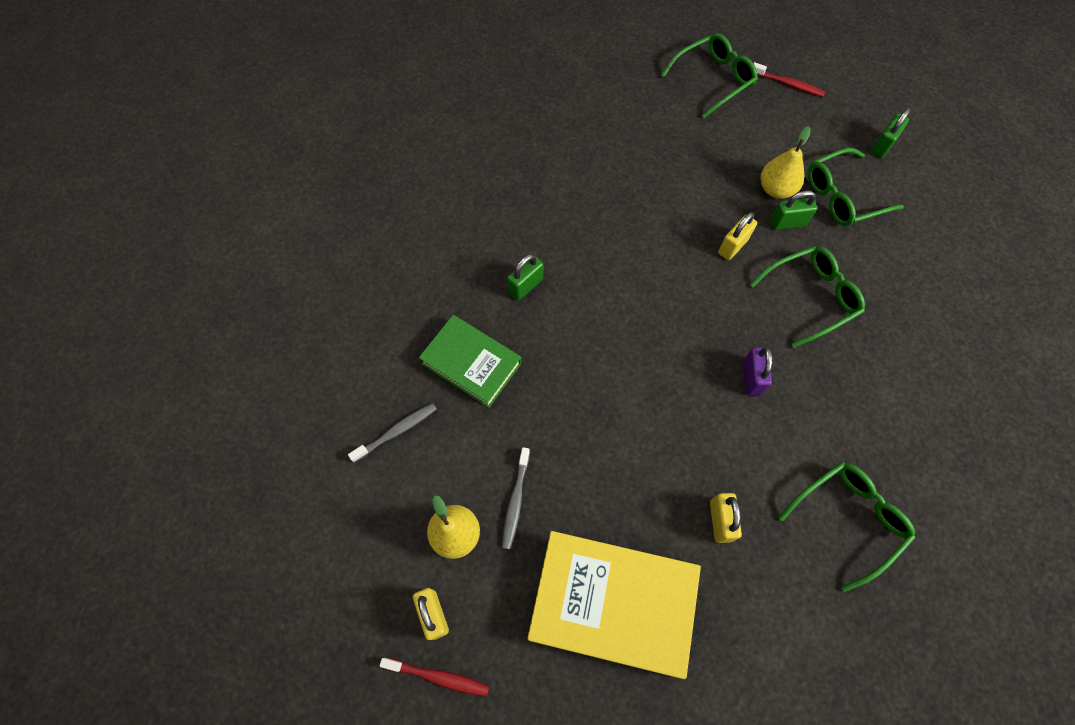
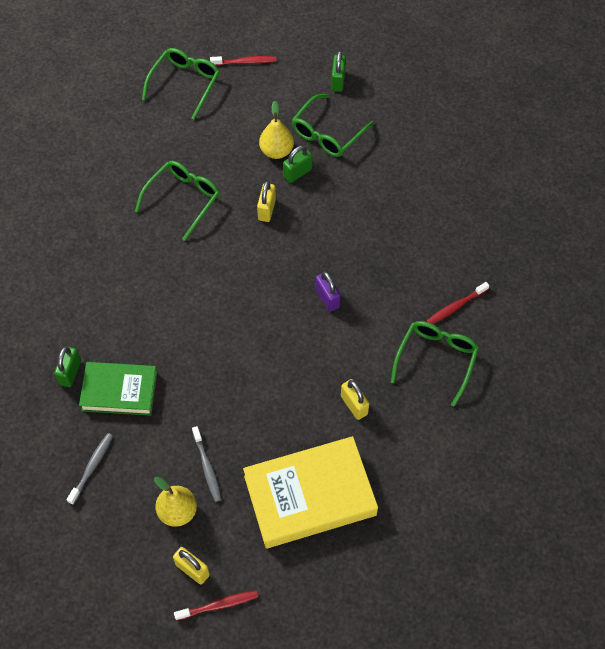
camera: 30 degrees left, 5 degrees down
(526, 286) = (128, 314): green padlock -> green padlock (70, 372)
(810, 297) = (340, 221): green glasses -> green glasses (183, 200)
(903, 466) = (455, 307): none -> red toothbrush

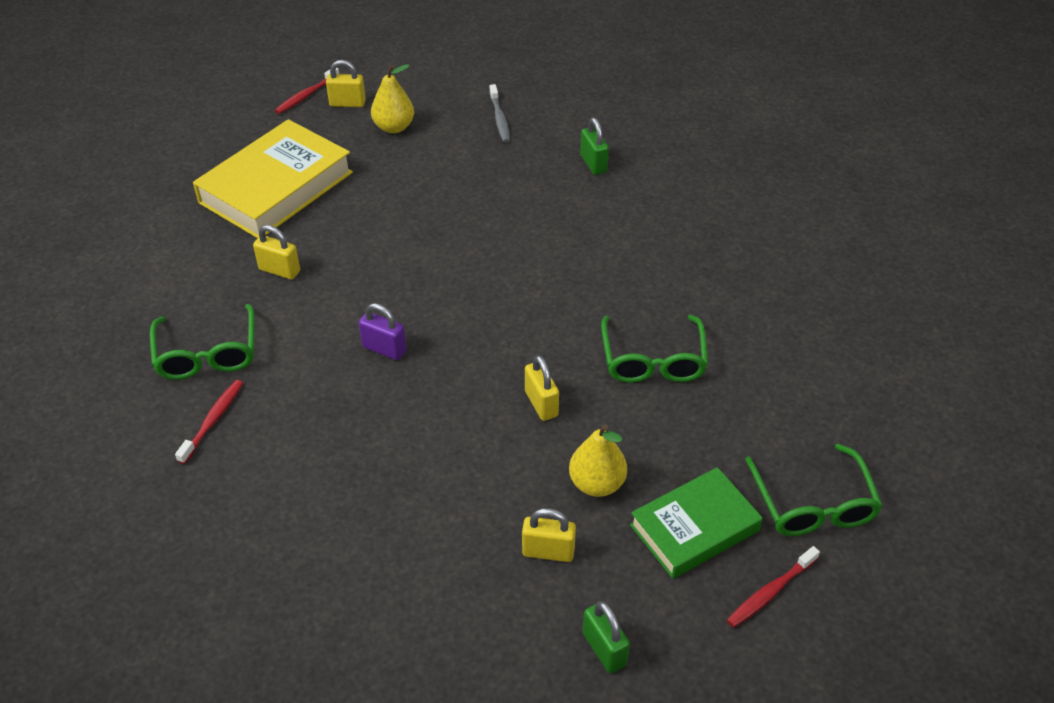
camera: 145 degrees right, 15 degrees down
(119, 391) = (532, 173): green book -> green book (694, 528)
(207, 467) = (393, 163): grey toothbrush -> none
(297, 173) = (542, 470): green padlock -> none
(328, 133) = (548, 552): green glasses -> yellow padlock

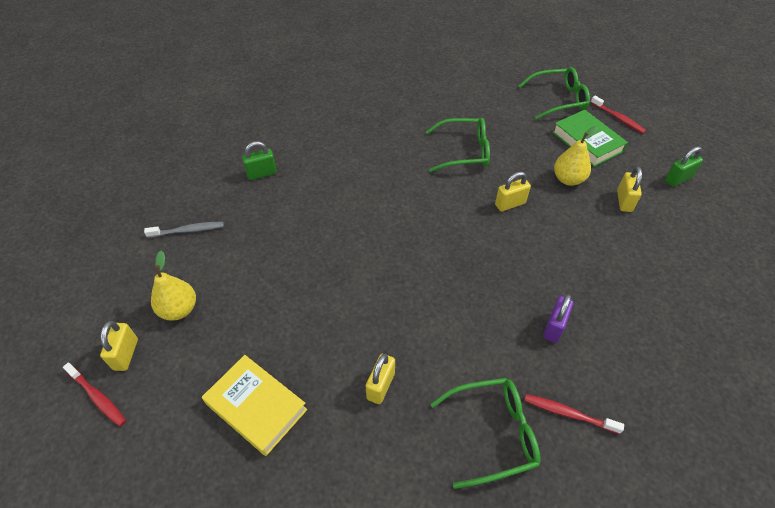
camera: 90 degrees left, 5 degrees up
(276, 187) = (256, 407): yellow book -> yellow book, size x0.64
(384, 349) = (471, 295): purple padlock -> purple padlock (554, 327)

